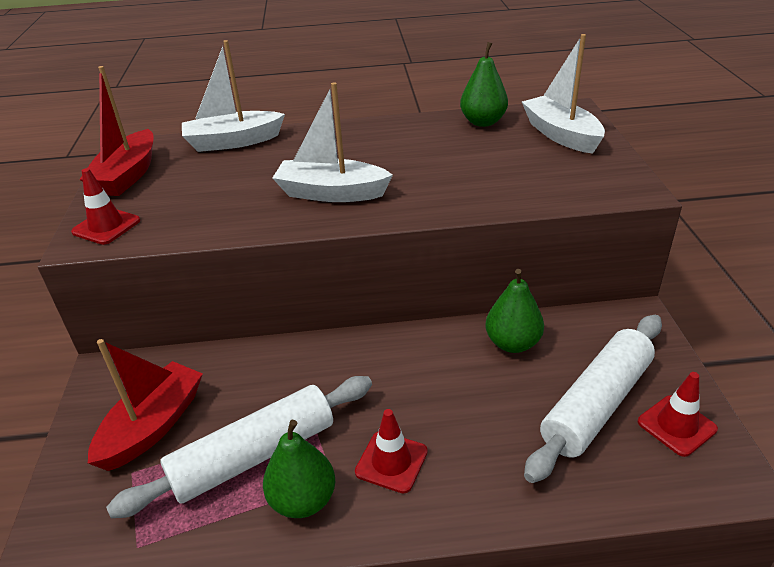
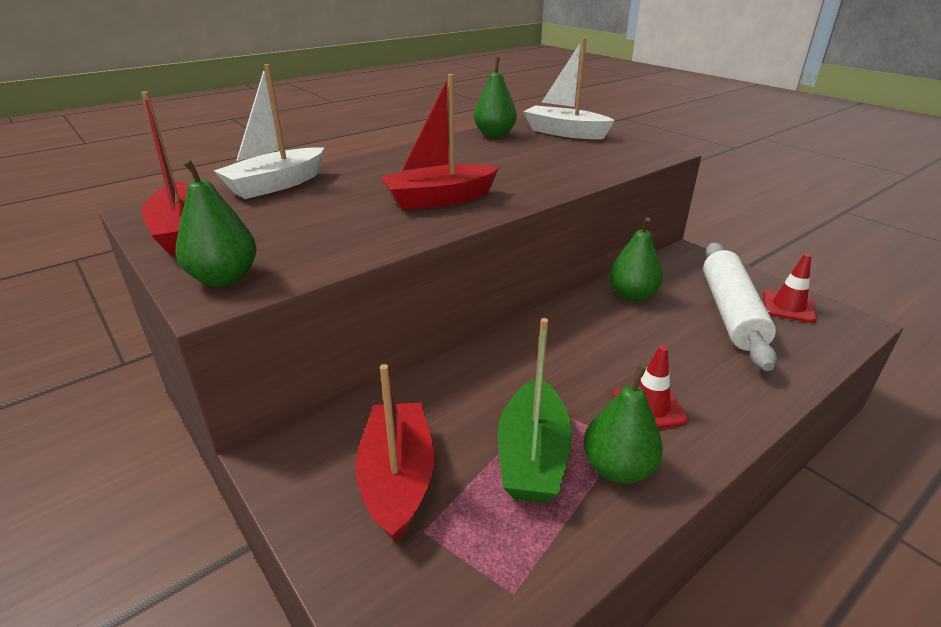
camera: 35 degrees left, 5 degrees down
(106, 226) = (224, 278): red traffic cone -> green pear
(254, 456) = (532, 456): white rolling pin -> green boat
(331, 193) = (439, 199): white boat -> red boat

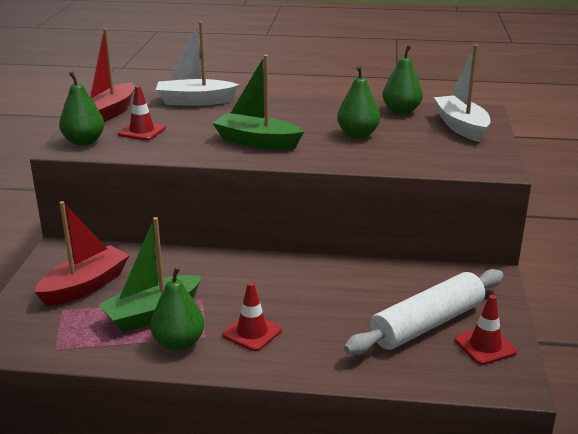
camera: 45 degrees right, 5 degrees down
(281, 236) = (142, 131): none -> red traffic cone
(439, 199) = (257, 142): red boat -> green boat
(632, 295) = (378, 278): green pear -> green pear (357, 134)

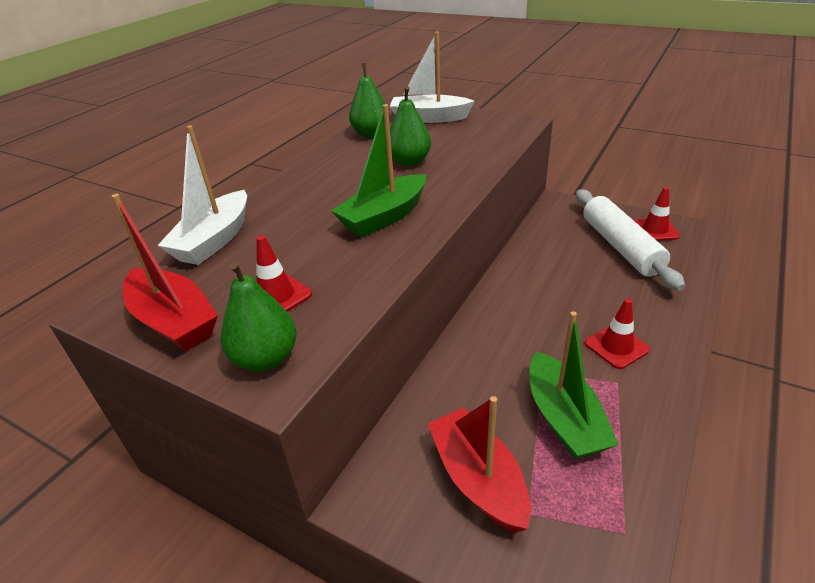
camera: 65 degrees left, 10 degrees up
(179, 343) = (628, 405): green pear -> none

